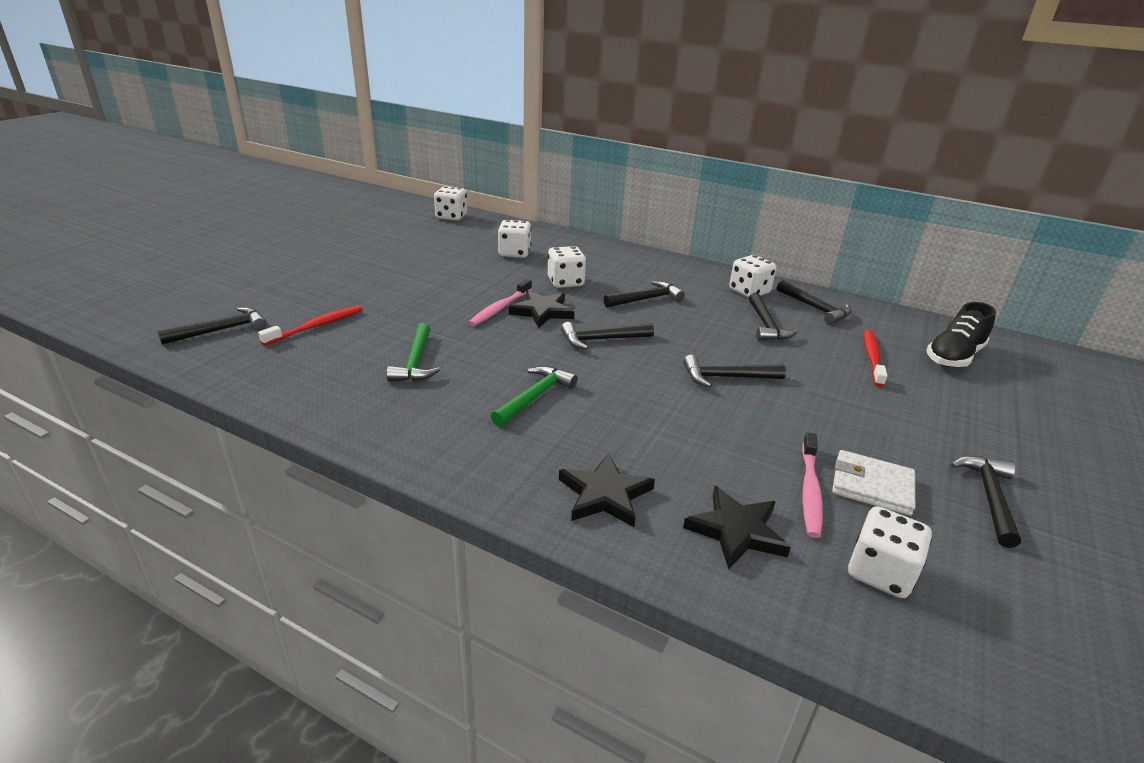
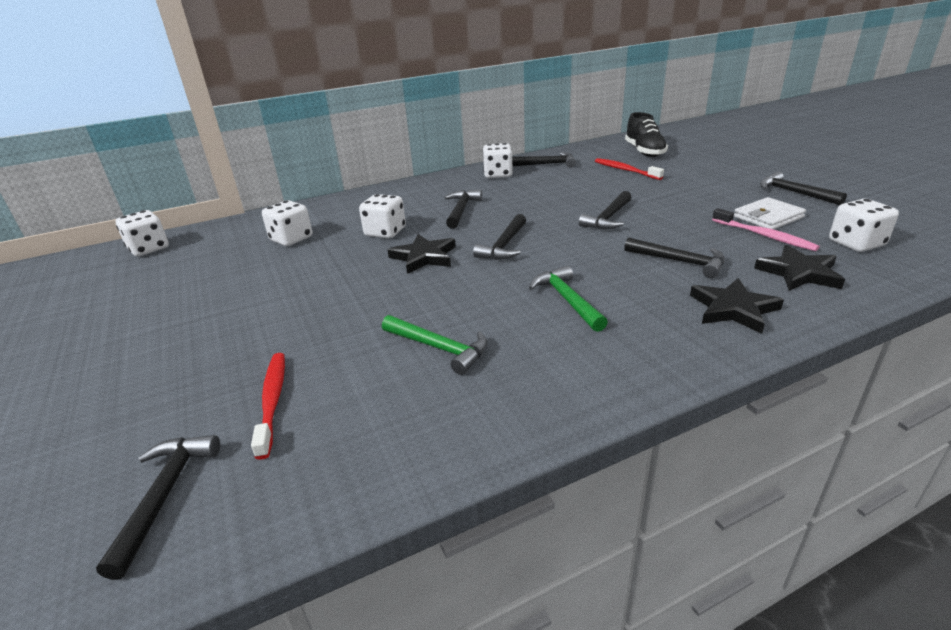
camera: 50 degrees left, 0 degrees up
(500, 308) = (390, 275): pink toothbrush -> none
(766, 325) = (551, 184): black hammer -> black hammer (679, 261)

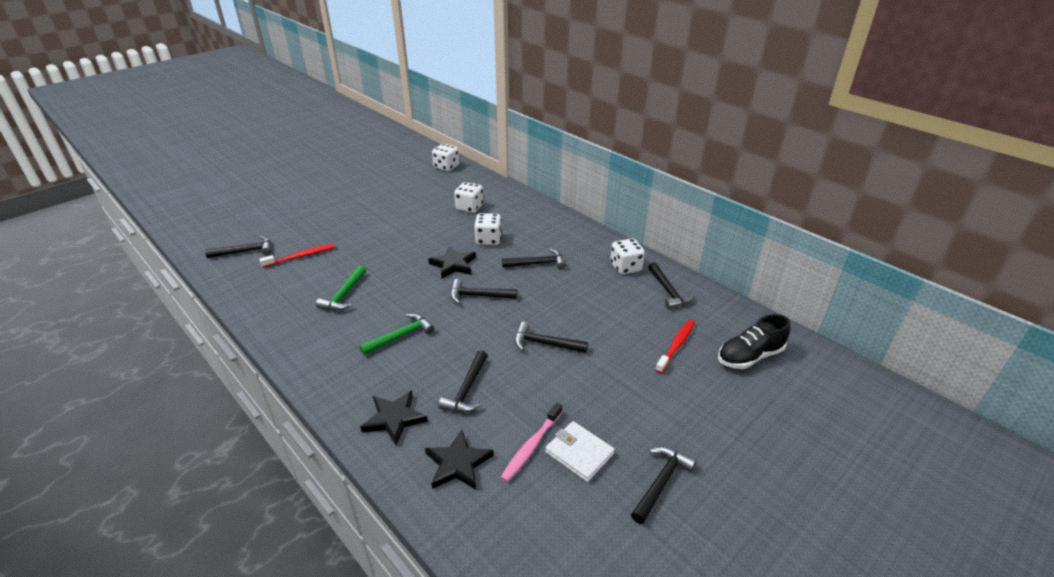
camera: 70 degrees right, 5 degrees up
(856, 243) = (529, 516): white dice -> none

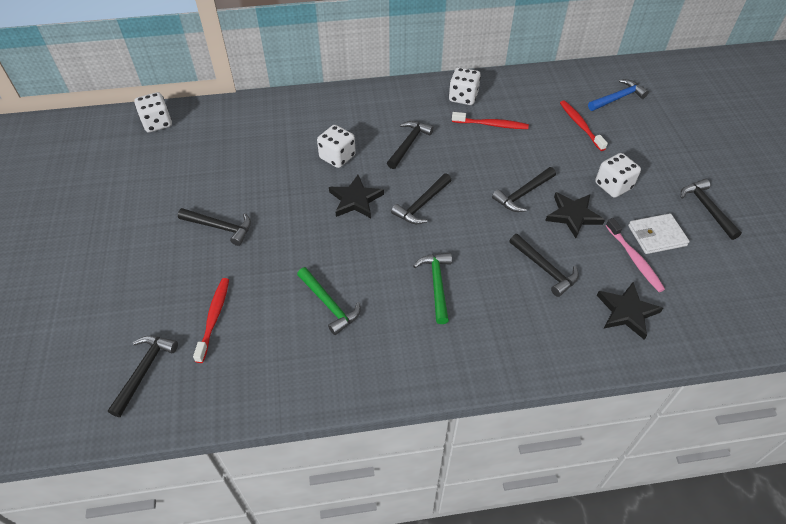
camera: 55 degrees left, 15 degrees up
(394, 419) = (548, 333): black star -> black star (573, 215)
(469, 207) = (263, 143): white dice -> white dice (613, 186)
(610, 294) = (491, 125): none -> red toothbrush
(668, 291) = (514, 93): black hammer -> black hammer (220, 227)
(749, 356) = (617, 98): black shoe -> blue hammer

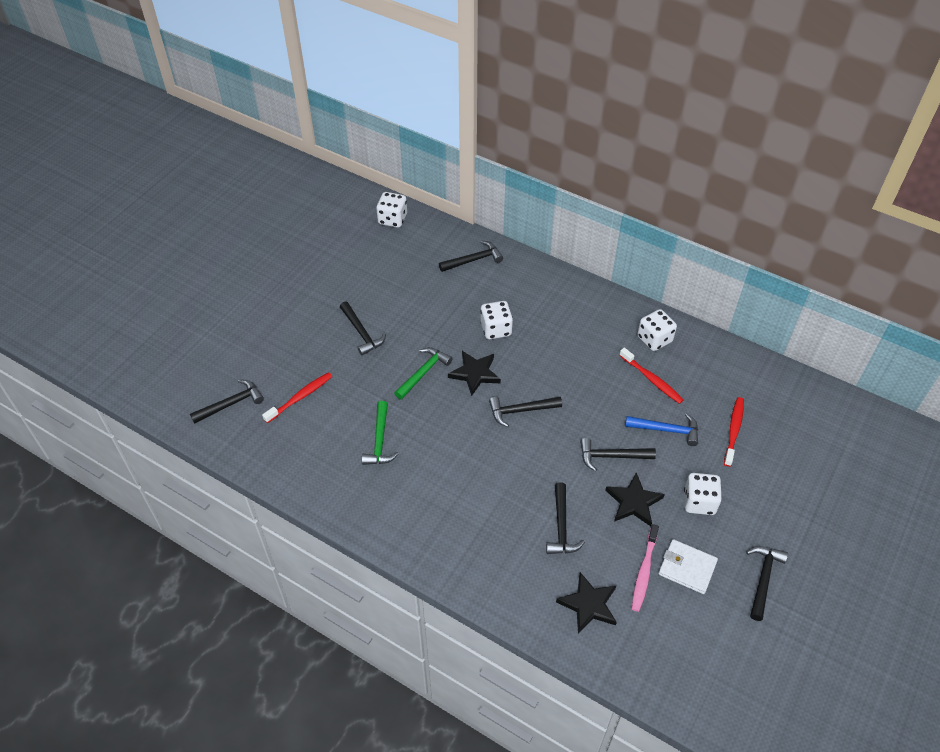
camera: 40 degrees right, 0 degrees up
(408, 144) = (563, 353): black hammer -> black hammer (473, 260)
(437, 285) = (467, 480): green hammer -> green hammer (423, 373)
(617, 98) = (802, 428): blue hammer -> blue hammer (666, 430)

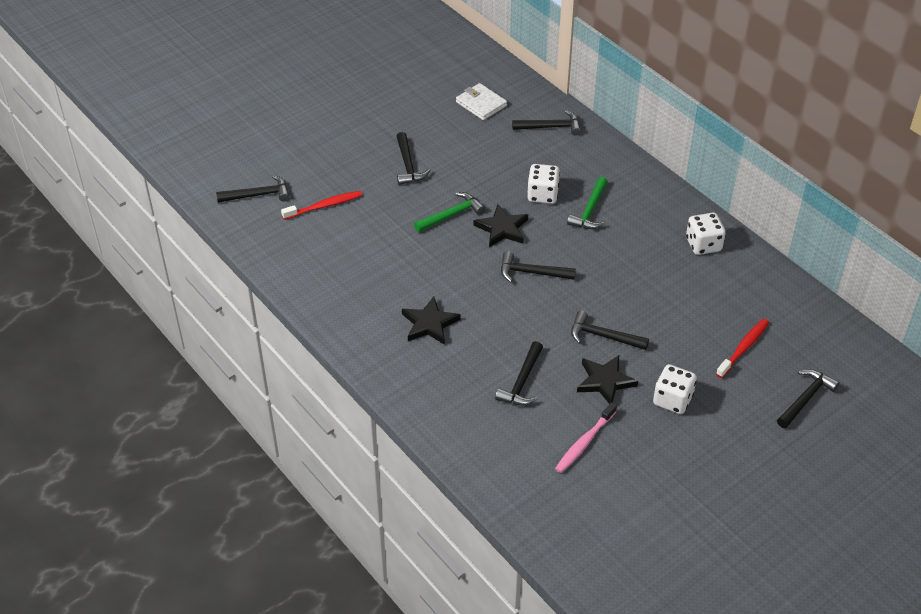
camera: 20 degrees right, 5 degrees down
(380, 440) = (382, 262): green hammer -> green hammer (590, 210)
(392, 219) = (486, 71): white dice -> none
(588, 604) = (515, 453): black star -> black star (429, 324)
(652, 380) = (681, 280): red toothbrush -> none
(666, 430) = (672, 328): blue hammer -> none
(687, 568) = (629, 452): white wallet -> white wallet (481, 104)
(763, 579) = (703, 484): black hammer -> black hammer (805, 399)

